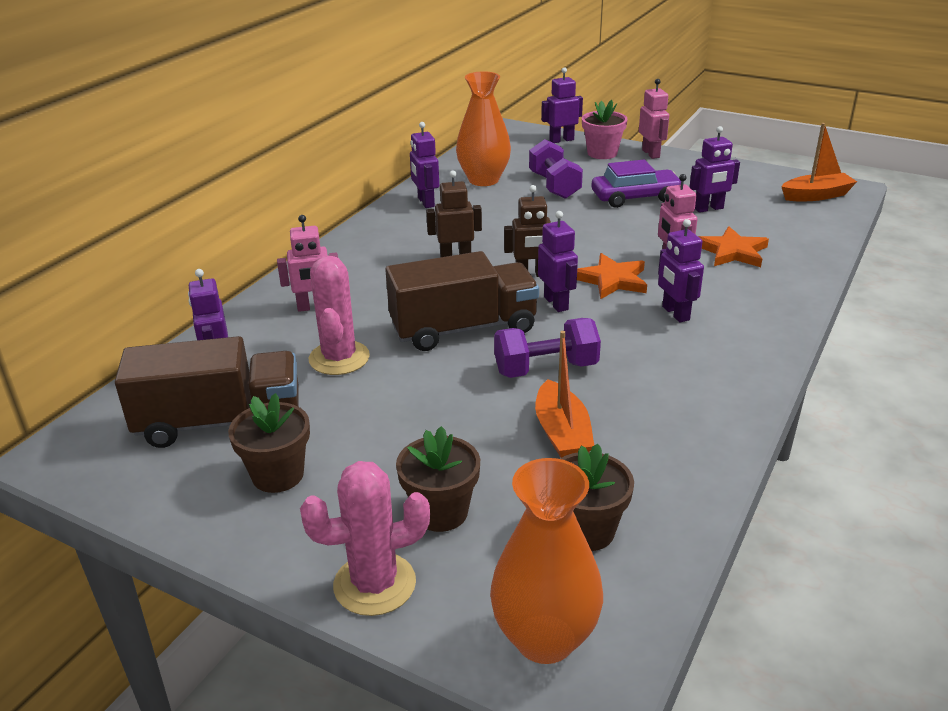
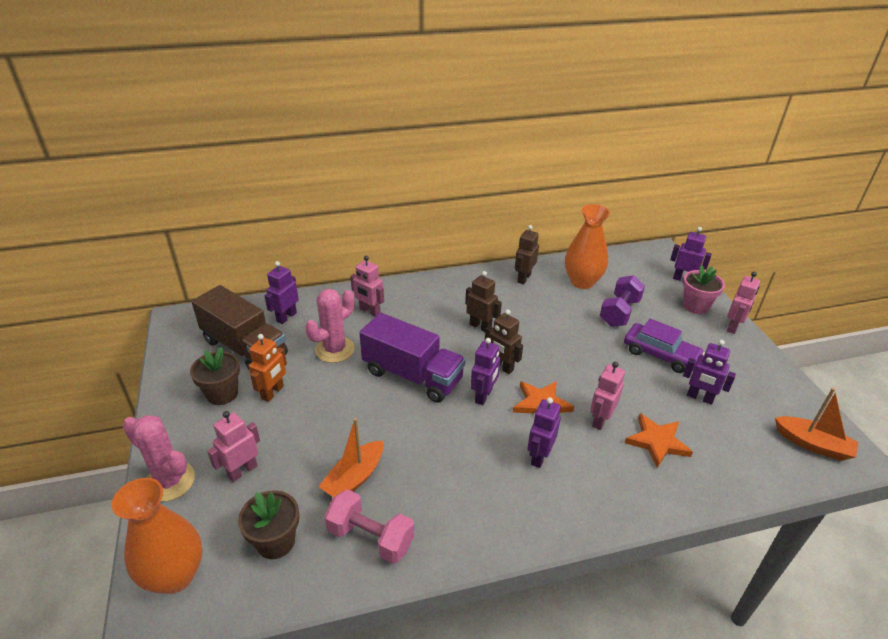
camera: 45 degrees right, 5 degrees up
(340, 433) = (273, 392): none -> orange robot
(425, 202) = (523, 278): purple robot -> brown robot
(440, 512) = (242, 471): brown flower pot -> pink robot
(464, 328) = (412, 376): brown truck -> purple truck
(546, 369) = (410, 433): purple dumbbell -> none
(658, 459) = (370, 538): none -> pink dumbbell

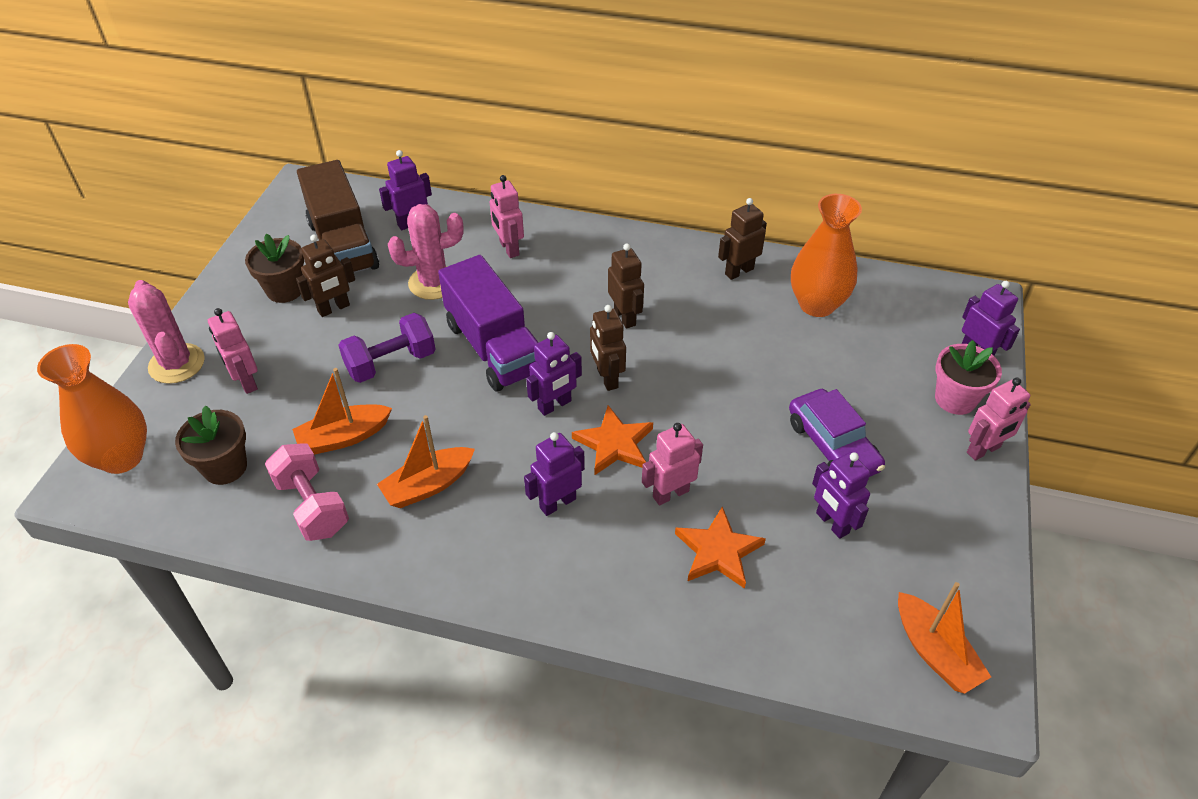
camera: 30 degrees right, 10 degrees up
(242, 471) = (246, 382): pink robot -> pink robot turned 105 degrees counterclockwise
(273, 392) = (334, 308): orange robot -> brown robot
(444, 484) = (428, 485): none -> orange boat
(619, 312) = (830, 366): purple dumbbell -> purple dumbbell (391, 363)

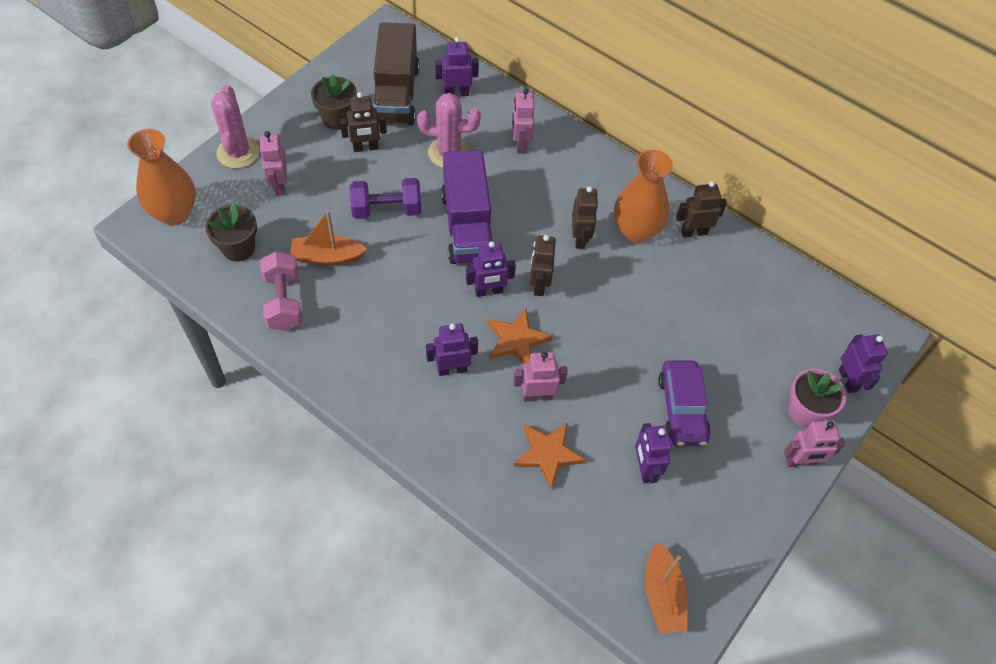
camera: 20 degrees right, 10 degrees up
(428, 485) = (368, 318): orange boat -> none
(817, 304) = (741, 286): orange vase -> orange vase (635, 231)

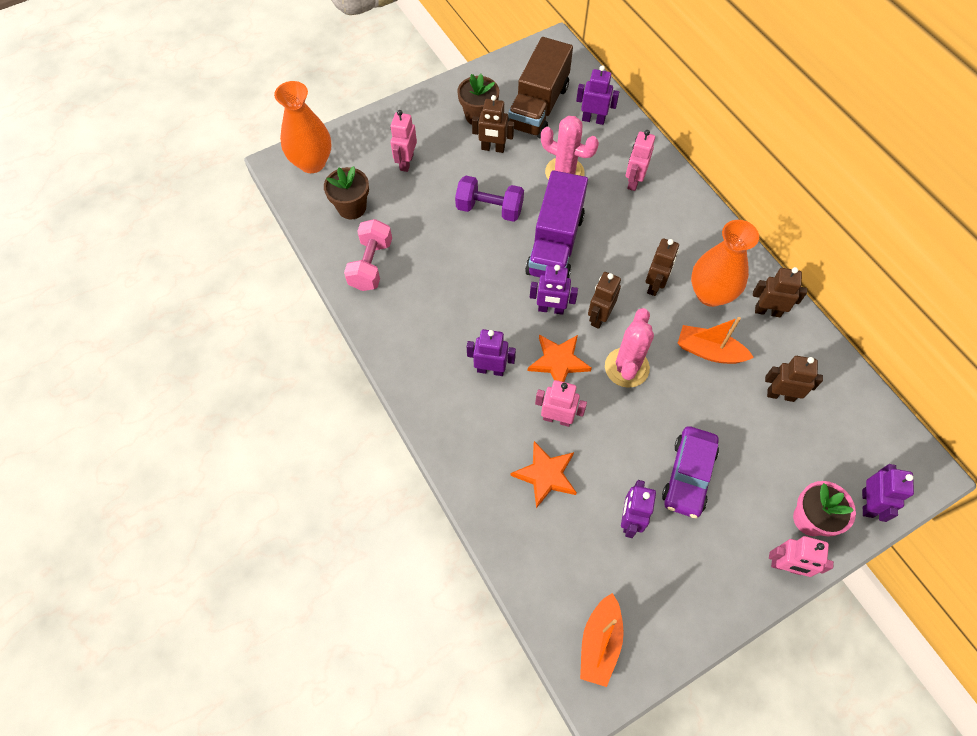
camera: 25 degrees right, 5 degrees up
(238, 152) = (383, 124): pink cactus -> pink cactus (626, 367)
(327, 257) = (422, 236): orange boat -> orange boat (709, 351)
(735, 306) = (780, 395): none -> brown robot

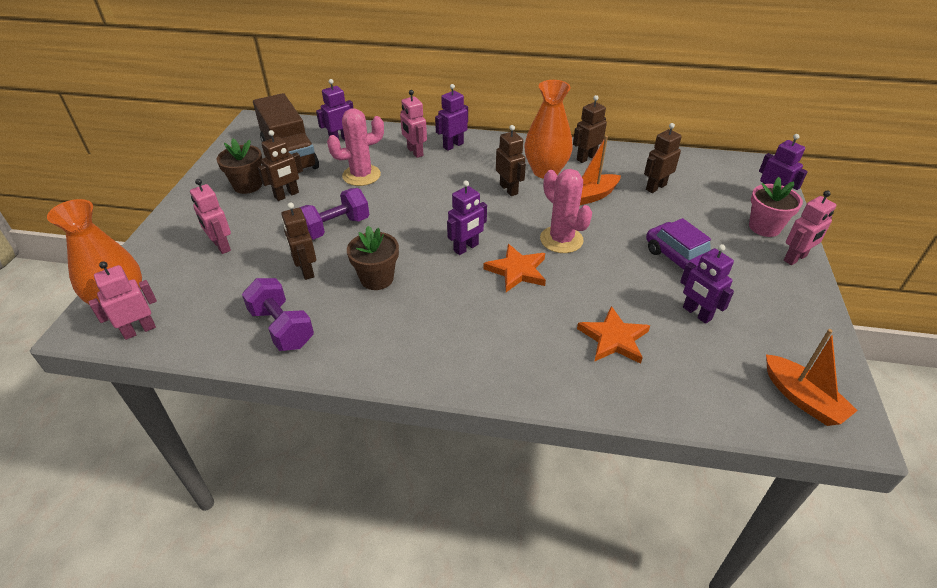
camera: 50 degrees left, 20 degrees down
(352, 207) = (208, 305): brown flower pot -> brown flower pot (377, 278)
(371, 265) = (282, 328): pink dumbbell -> purple dumbbell
(490, 369) = (480, 313): purple robot -> purple robot (453, 145)
(555, 244) = (413, 213): purple truck -> none
(557, 418) = (567, 301): pink robot -> pink robot (139, 330)
(599, 317) = (503, 228): brown robot -> brown robot (306, 270)

